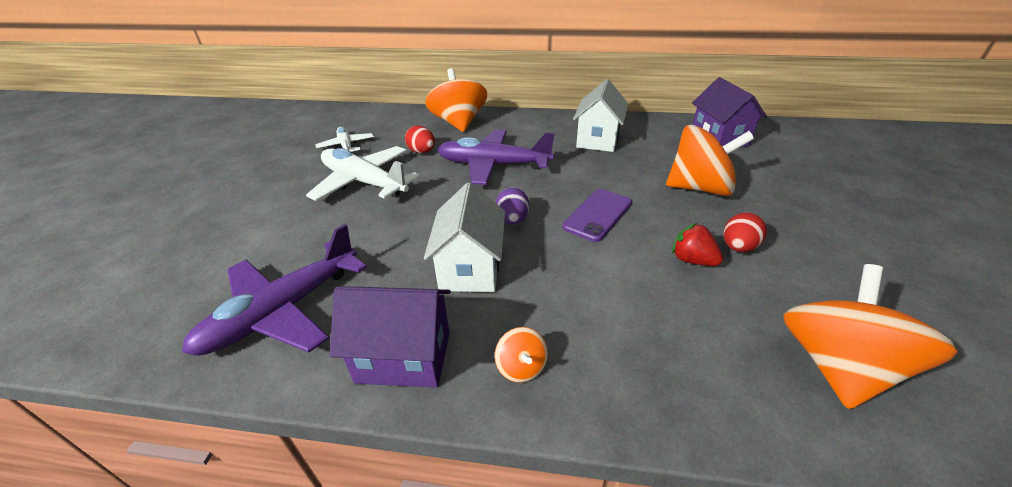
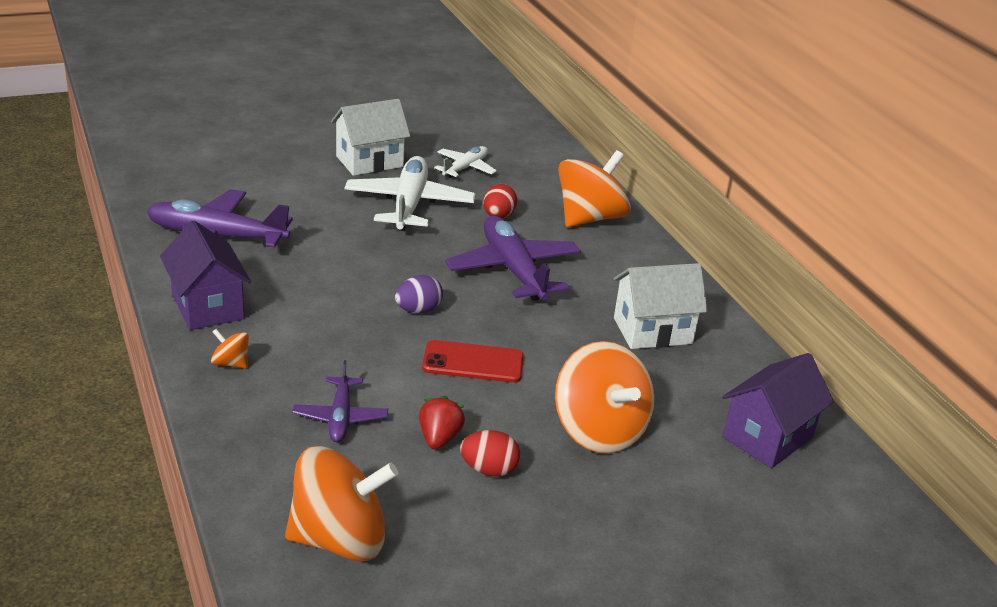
camera: 55 degrees right, 5 degrees down
(470, 268) = (327, 306): white house -> white house (369, 161)
(521, 367) = (231, 363): orange spinning top -> orange spinning top turned 75 degrees clockwise
(597, 215) = (473, 362): purple phone -> red phone
(646, 310) = (340, 417): none -> purple plane

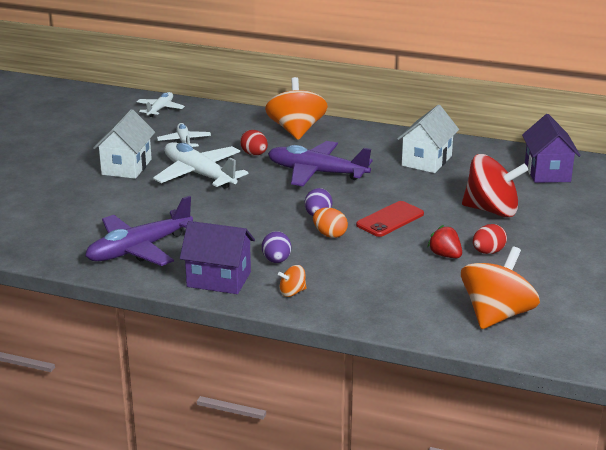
camera: 45 degrees left, 5 degrees down
(287, 325) = (276, 260): none -> purple egg
(340, 417) = (391, 277): purple plane -> none
(385, 335) = (330, 234): none -> orange egg
(513, 127) = (160, 109): none -> white plane
(599, 430) = (491, 210): orange spinning top -> red spinning top

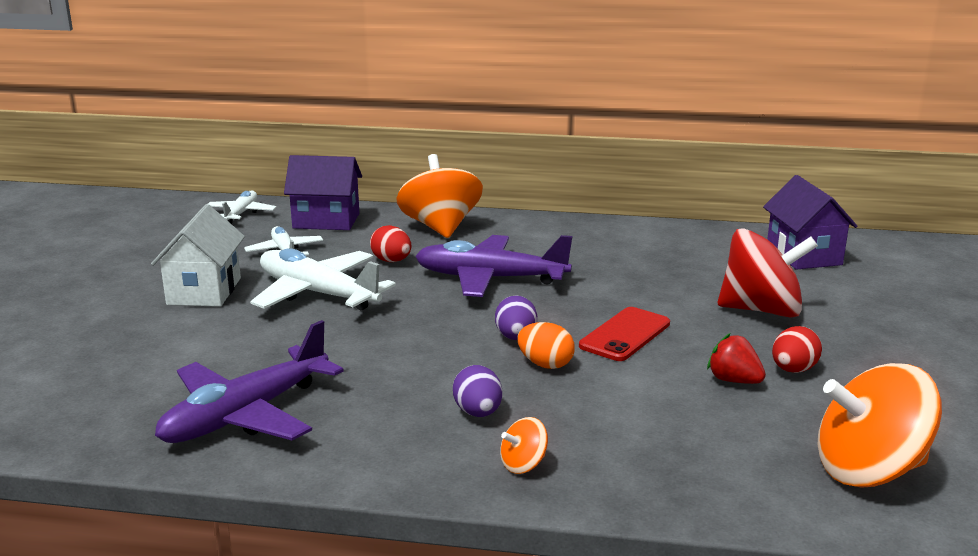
camera: 10 degrees left, 5 degrees down
(219, 279) = (393, 454): purple house -> purple house (326, 221)
(426, 161) = (635, 252): white house -> none
(496, 315) = (869, 470): orange spinning top -> orange spinning top turned 120 degrees counterclockwise

